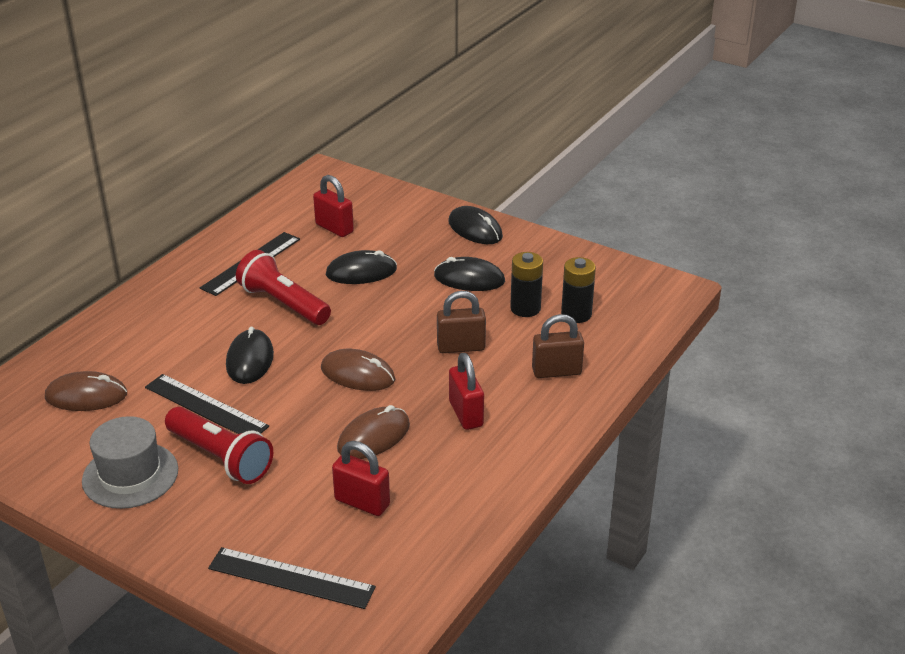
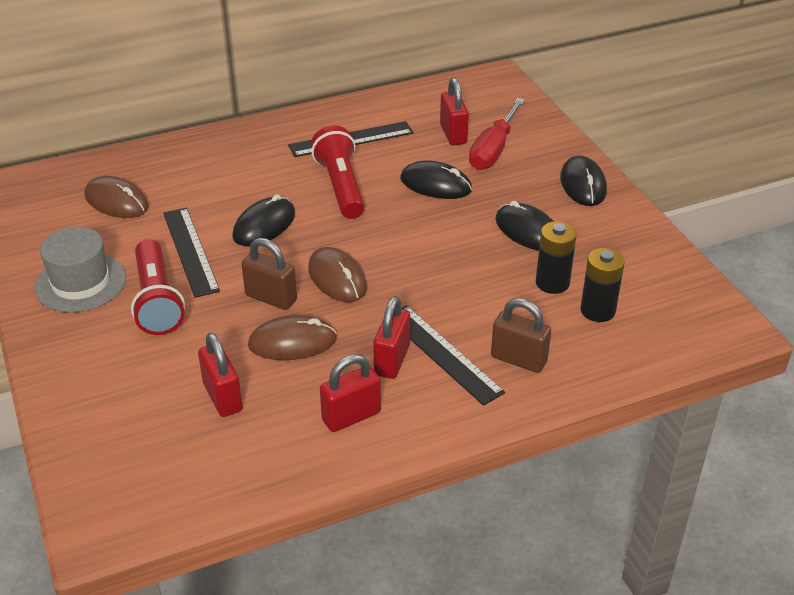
camera: 35 degrees right, 5 degrees up
(291, 578) = (103, 434): black ruler -> black ruler (443, 353)
(379, 228) = (493, 149): none -> red screwdriver
(461, 347) = (452, 294): brown padlock -> brown padlock (271, 298)
(478, 467) = (351, 416): none -> red padlock

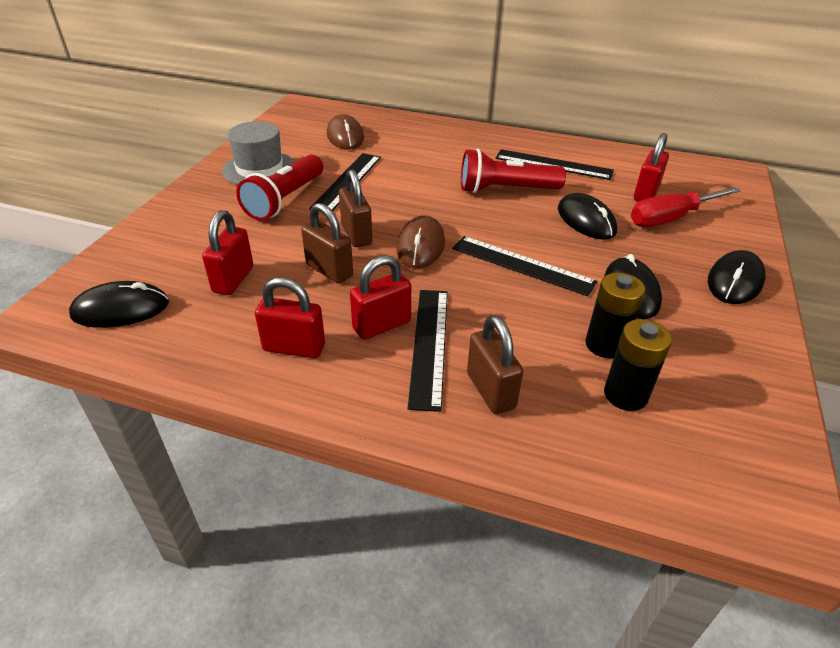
camera: 40 degrees right, 0 degrees up
(264, 225) = (416, 189): black mouse -> black mouse (121, 309)
(292, 342) = (329, 270): brown mouse -> brown padlock
(341, 186) = (505, 190): red flashlight -> red flashlight turned 120 degrees counterclockwise
(433, 251) = (522, 265): none -> black ruler

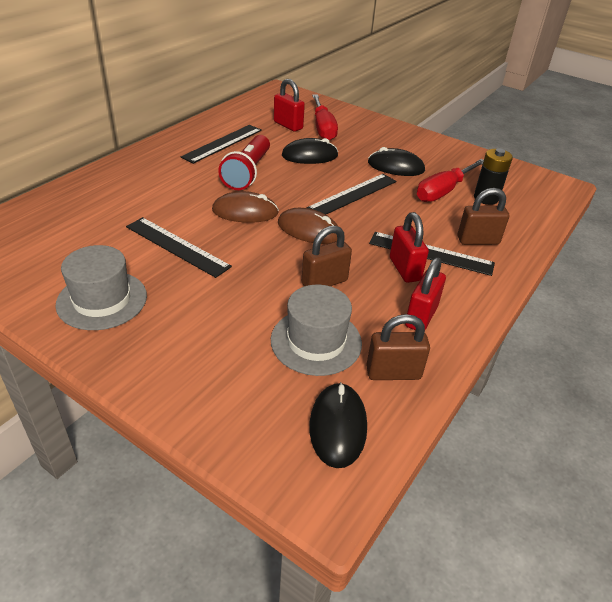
camera: 75 degrees left, 0 degrees up
(233, 280) = (316, 341): red padlock -> grey hat
(285, 200) = (186, 291): red flashlight -> none
(345, 136) = (74, 230): brown mouse -> brown mouse (245, 211)
(356, 235) = (276, 258): brown padlock -> brown padlock (393, 373)
(605, 345) = (443, 191): black battery -> red screwdriver
(735, 281) = (396, 134): black mouse -> none

